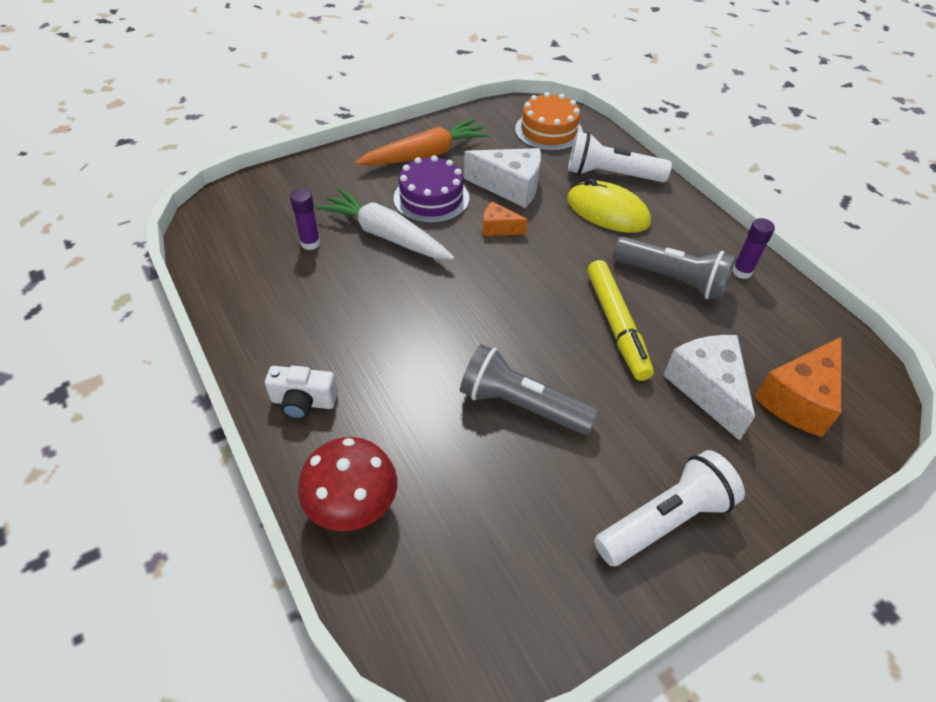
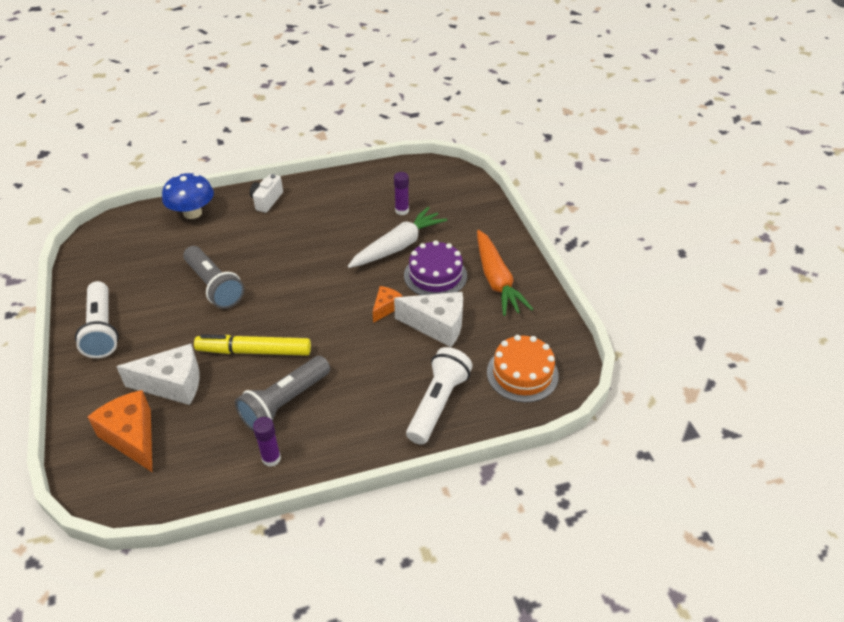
camera: 105 degrees right, 5 degrees down
(352, 504) = (192, 213): red mushroom -> blue mushroom
(510, 187) = (437, 326): white cheese -> white cheese turned 105 degrees counterclockwise
(521, 405) = (214, 286): grey flashlight -> grey flashlight turned 105 degrees clockwise
(607, 211) = (384, 384): yellow mouse -> none

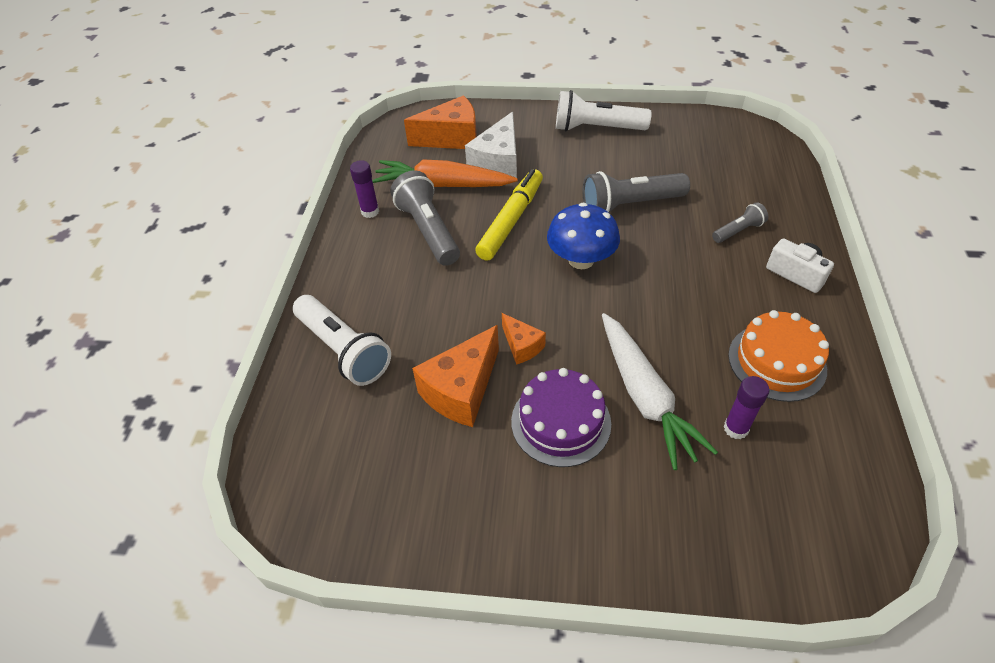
camera: 115 degrees right, 5 degrees up
(192, 213) = (781, 203): blue mushroom -> blue mushroom (581, 260)
(230, 229) = (738, 231): none -> grey flashlight
(437, 326) = (462, 390): white cheese -> orange cheese
(496, 280) = (515, 501): orange carrot -> orange carrot (442, 185)
(522, 373) = (327, 455): orange cake -> orange cake (776, 362)

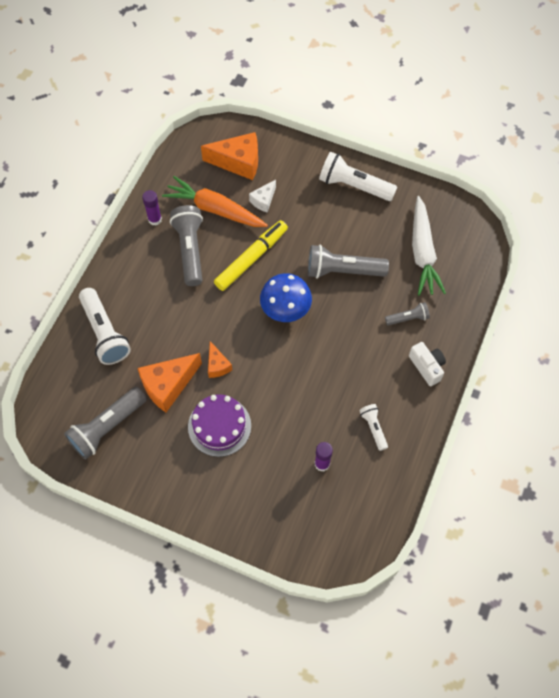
camera: 15 degrees right, 15 degrees up
(389, 474) = (107, 427): none -> grey flashlight
(498, 164) = (263, 200): white cheese -> white cheese, size x0.55
(644, 396) = (278, 425): white carrot -> white carrot (422, 252)
(776, 362) = (373, 428): orange cake -> white flashlight

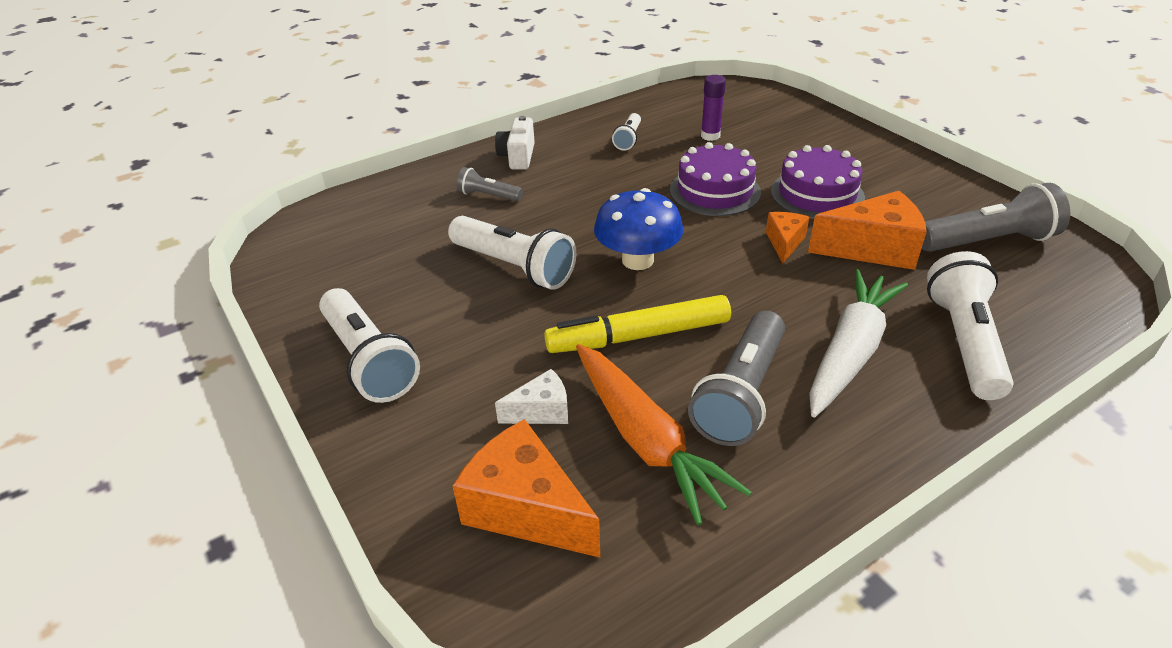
camera: 145 degrees left, 25 degrees down
(155, 219) = (786, 480): purple glue stick -> none
(281, 396) = (715, 191): none -> purple cake
(343, 271) = (514, 267): grey flashlight -> white flashlight
(422, 252) = (387, 243): white carrot -> white carrot (850, 351)

